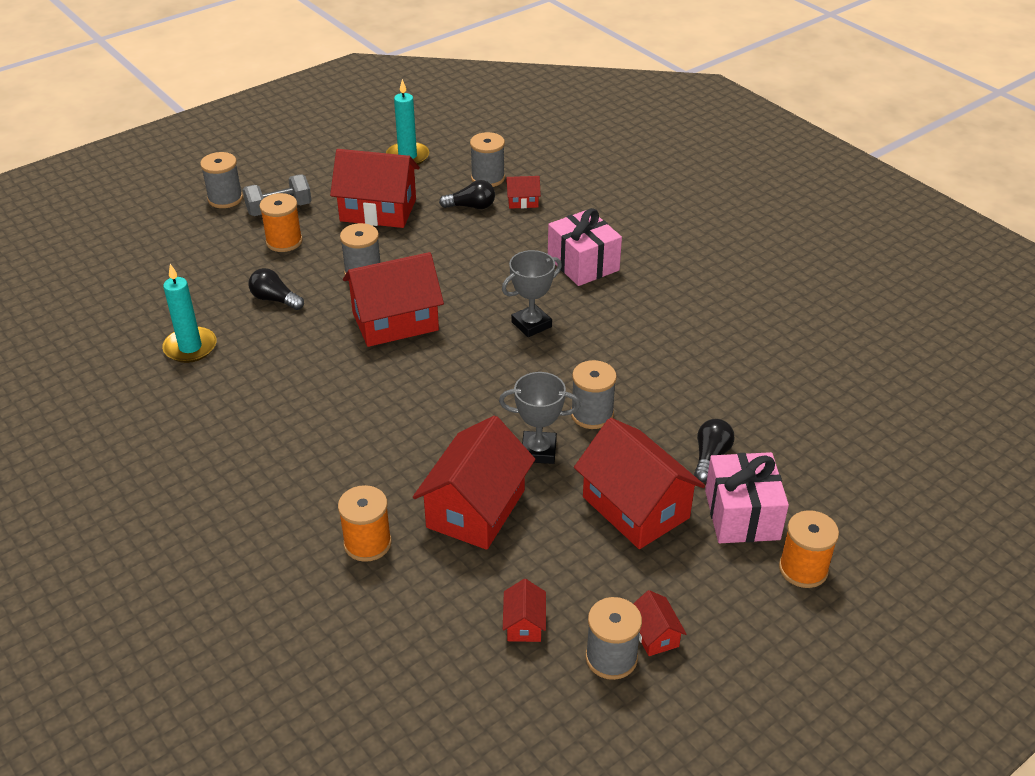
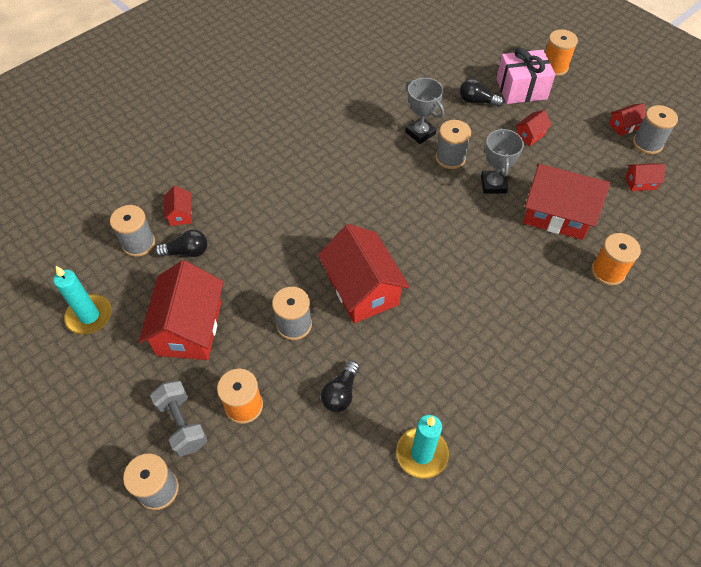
camera: 95 degrees left, 15 degrees up
(471, 206) = (187, 252): black light bulb -> black light bulb turned 90 degrees clockwise
(531, 324) = (355, 197): grey trophy -> grey trophy (420, 133)
(583, 264) = (274, 169): pink gift -> none
(635, 507) = (530, 135): red house -> red house, size x0.45

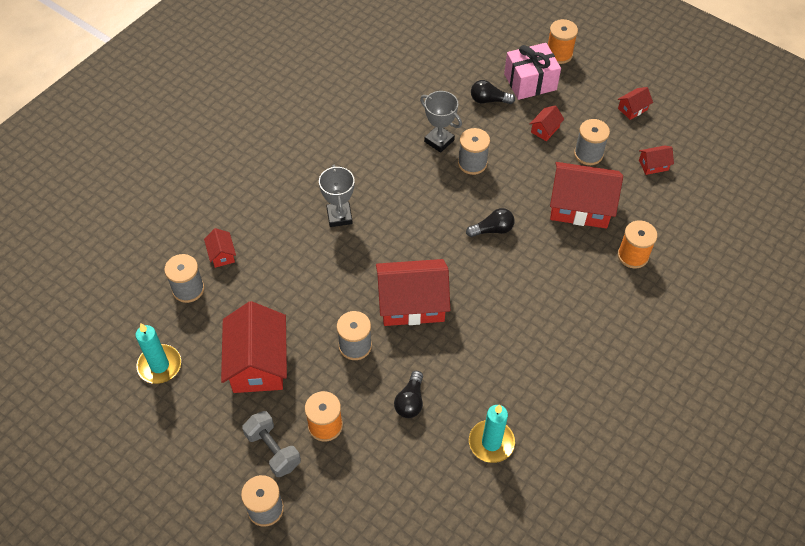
camera: 10 degrees left, 0 degrees up
(187, 252) = (237, 291): black light bulb -> black light bulb (492, 230)
(362, 289) = (412, 303): red house -> red house turned 60 degrees counterclockwise
(493, 184) = (517, 185): grey trophy -> grey trophy (339, 216)
(647, 143) = (656, 124): grey spool -> grey spool (588, 154)

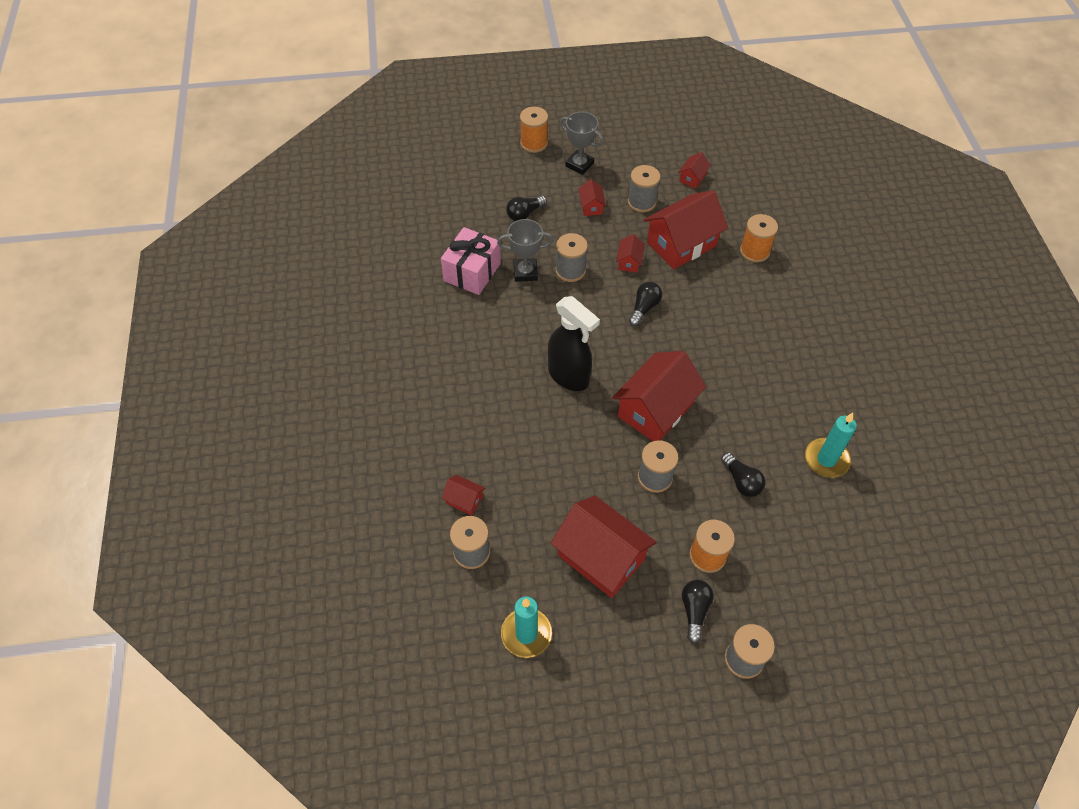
camera: 45 degrees left, 0 degrees up
(273, 450) = (694, 611): grey dumbbell -> black light bulb
(339, 216) = (521, 390): grey trophy -> grey trophy (579, 165)
(381, 233) = (569, 376): none -> black spray bottle
(530, 82) = (538, 178): pink gift -> pink gift (472, 272)
(632, 109) = (632, 148): red house -> red house (629, 261)

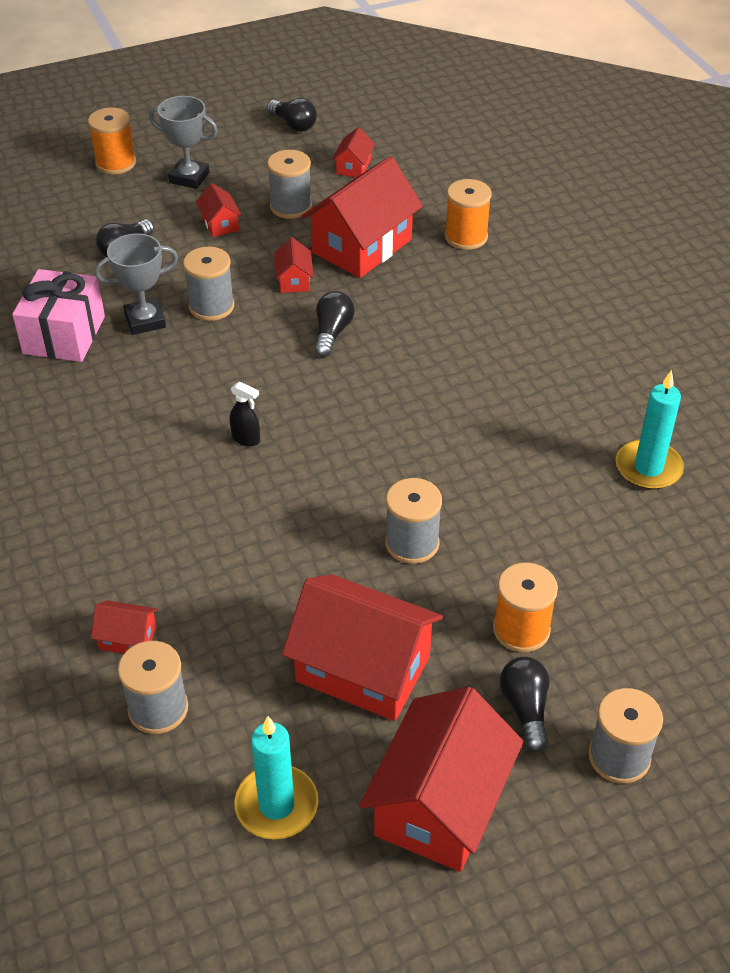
camera: 15 degrees left, 10 degrees down
(569, 376) = (246, 439): black spray bottle -> black spray bottle, size x0.42
(655, 410) = (386, 456): red house -> red house (440, 804)
(741, 481) = (539, 521): black light bulb -> black light bulb (293, 125)

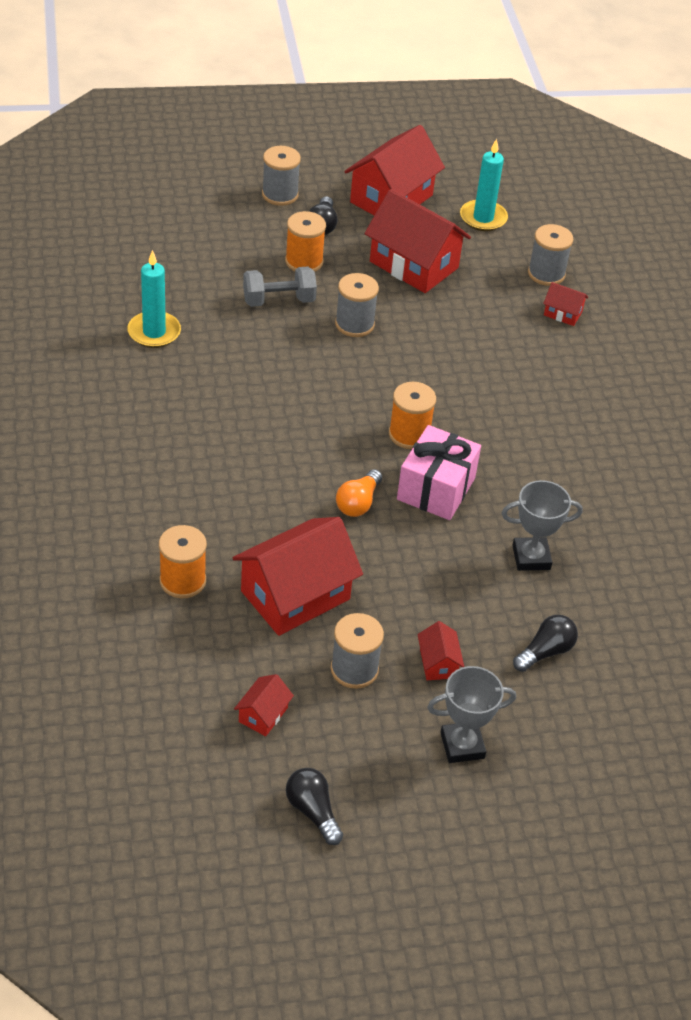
camera: 170 degrees left, 0 degrees up
(64, 335) = (609, 560): pink gift -> pink gift (436, 489)
(116, 163) = (548, 794): orange spool -> orange spool (409, 434)
(189, 178) = (462, 745): grey trophy -> grey trophy turned 45 degrees counterclockwise
(211, 306) = (465, 558): grey spool -> none
(246, 439) = (458, 424): black spray bottle -> none
(294, 280) = (377, 569): red house -> none
(332, 333) = (358, 503): black light bulb -> orange light bulb
(524, 553) = (279, 300): none -> grey dumbbell

